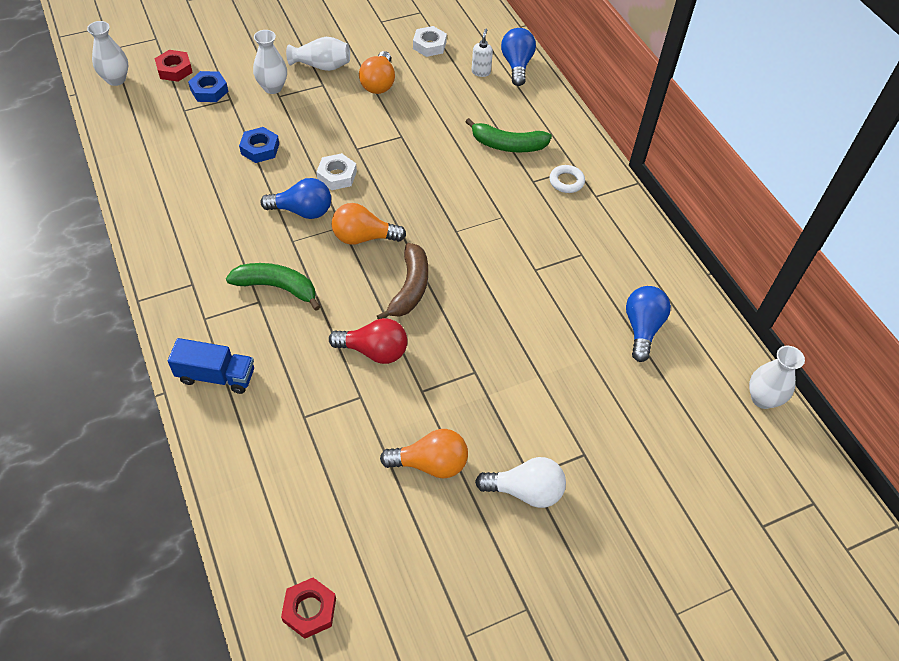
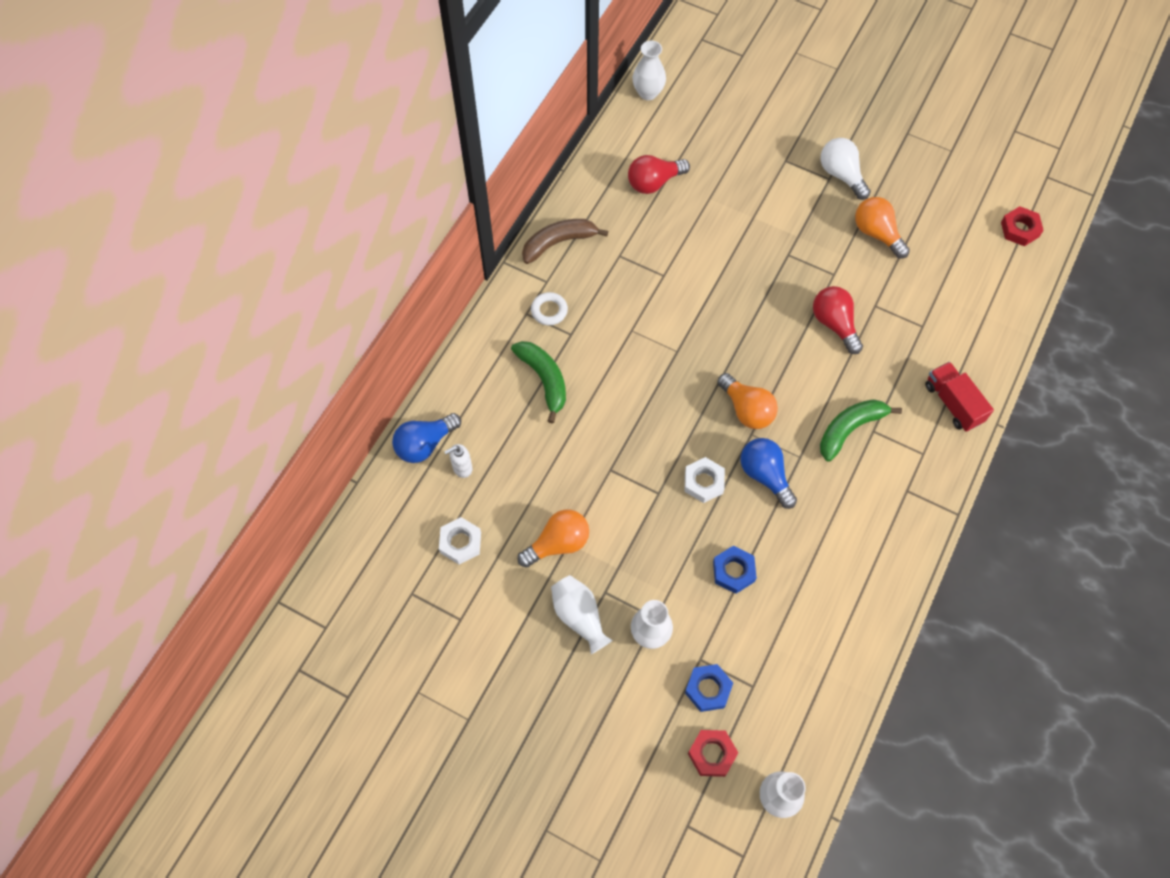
camera: 125 degrees left, 10 degrees up
(216, 376) = (953, 403): blue truck -> red truck
(277, 287) = (850, 429): green banana -> green banana turned 75 degrees clockwise
(410, 288) = (761, 342): brown banana -> brown banana (559, 243)
(642, 328) = (654, 182): blue light bulb -> red light bulb

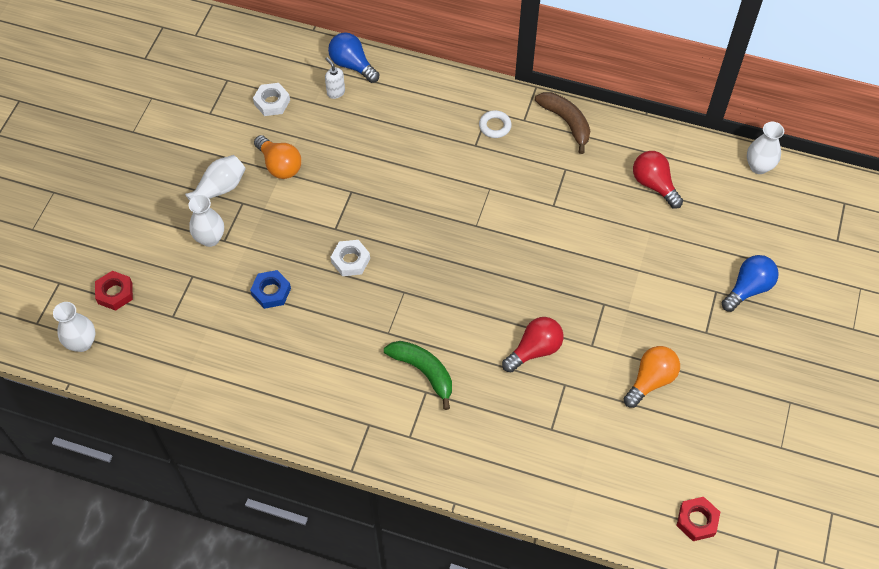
camera: 80 degrees right, 5 degrees down
(544, 380) = (426, 133): green banana -> none
(708, 689) = (167, 284): blue nut -> none
(747, 409) = (427, 286): orange light bulb -> none
(765, 475) = (365, 306): blue light bulb -> blue light bulb (748, 288)
(841, 175) = (714, 343): white light bulb -> none
(953, 403) = (469, 461): red truck -> none

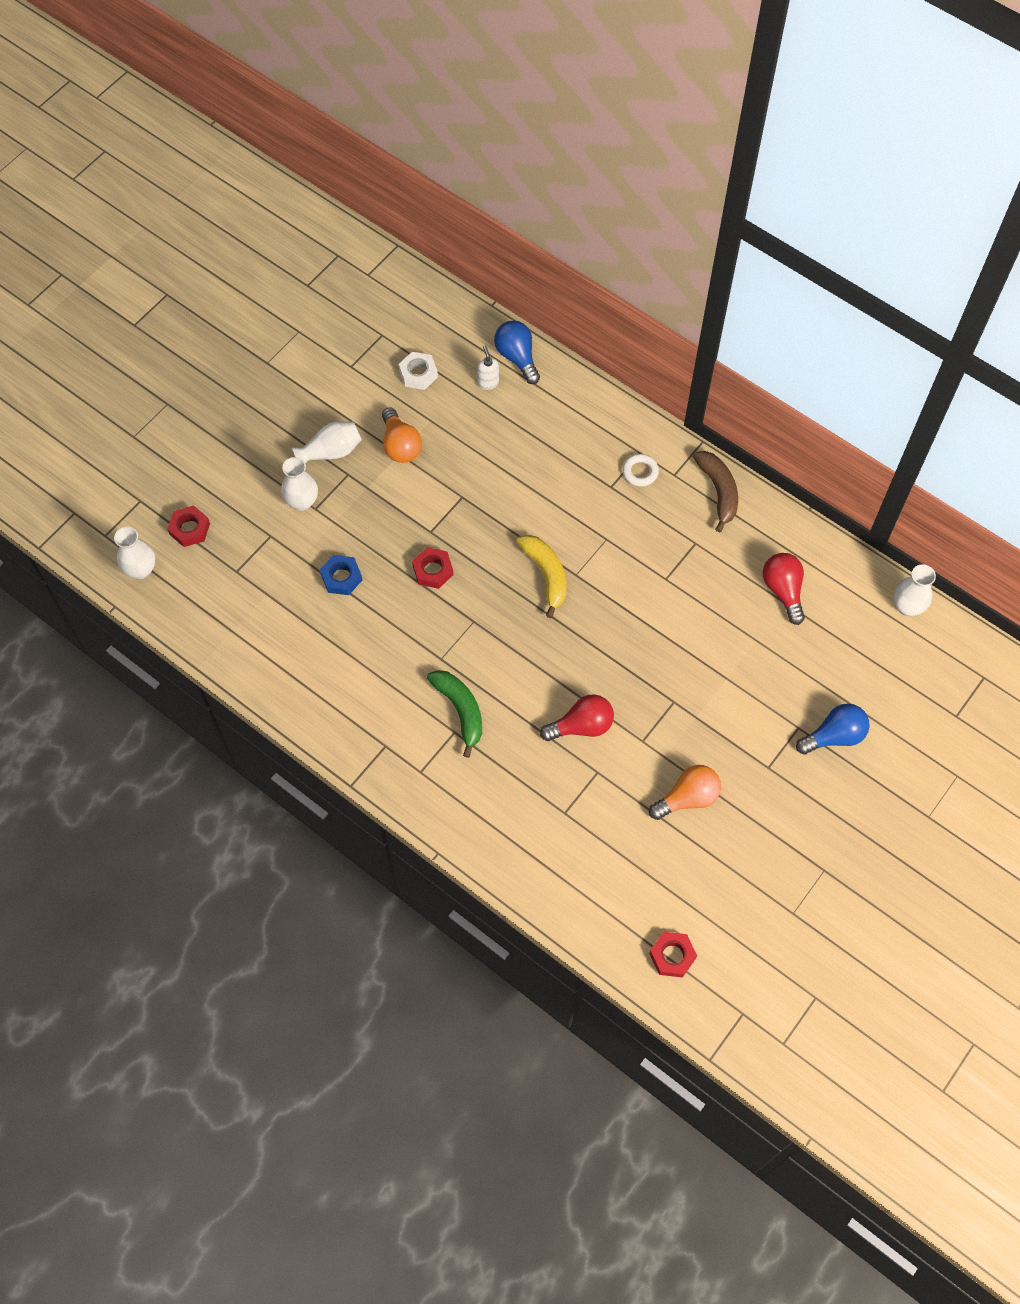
camera: 20 degrees right, 5 degrees up
(350, 260) = (433, 570): white nut -> red nut
(451, 233) = (546, 575): none -> yellow banana

